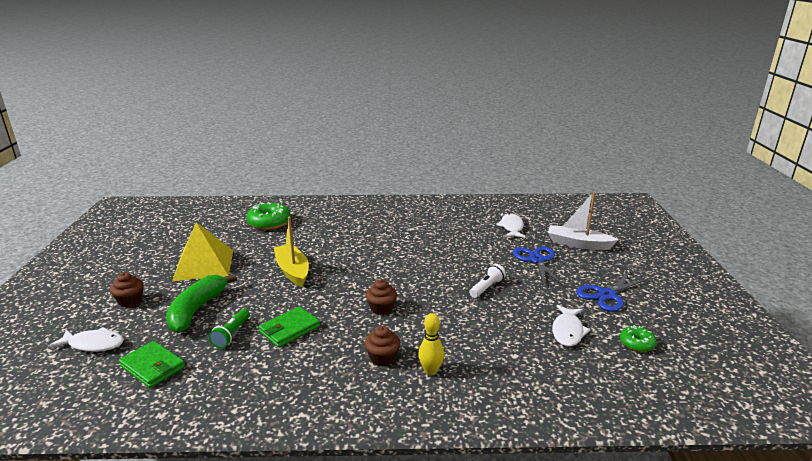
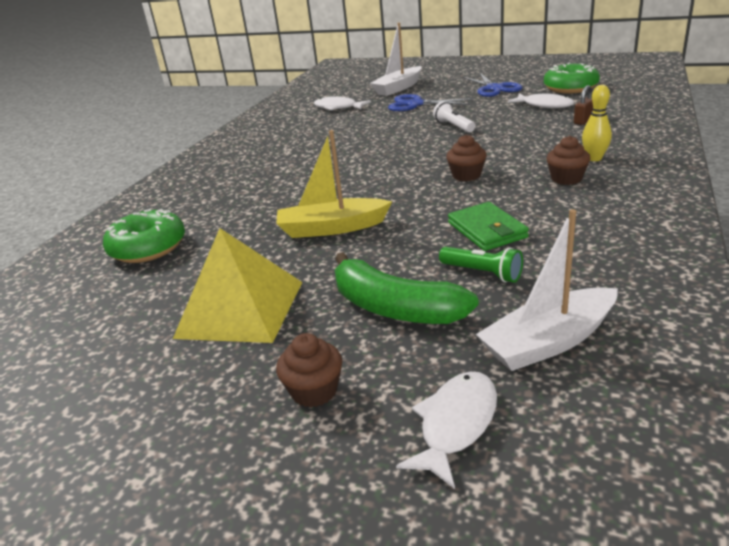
camera: 65 degrees left, 5 degrees up
(152, 367) = (548, 342): green wallet -> white boat
(531, 359) = (584, 120): none -> brown padlock
(636, 344) = (570, 88): green donut -> green donut, size x1.79

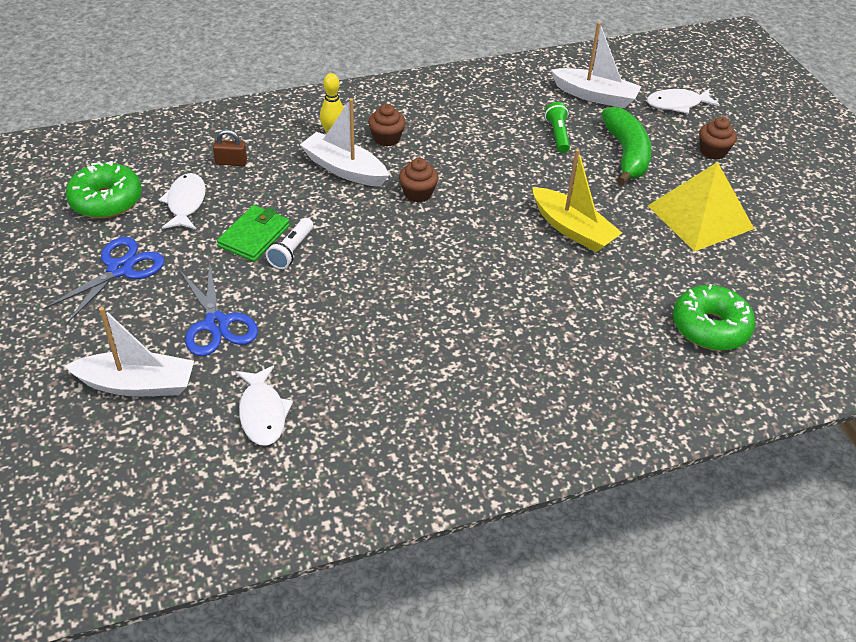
camera: 135 degrees left, 15 degrees up
(487, 230) = (503, 150): green wallet -> green wallet (254, 236)
(534, 154) = (344, 169): none -> white boat

